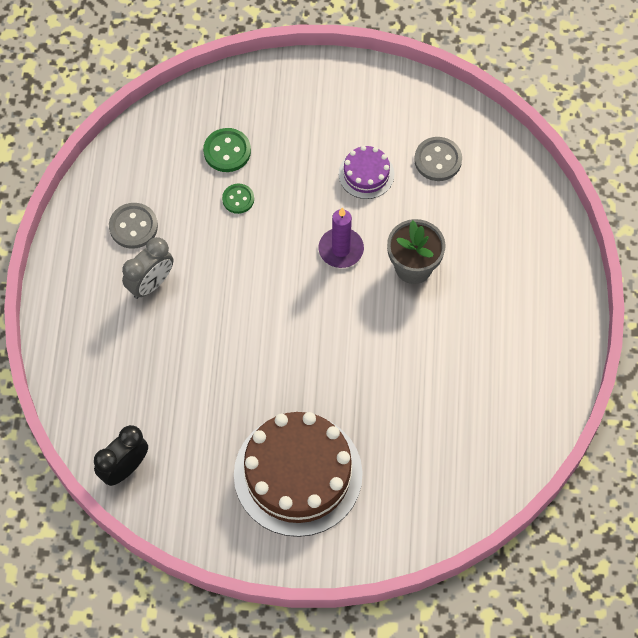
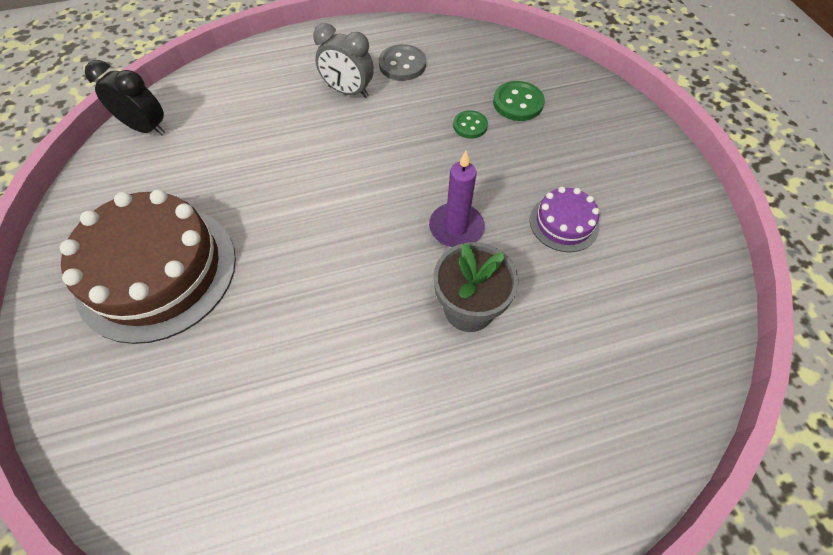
camera: 70 degrees right, 5 degrees down
(438, 160) = (629, 291): grey button -> none

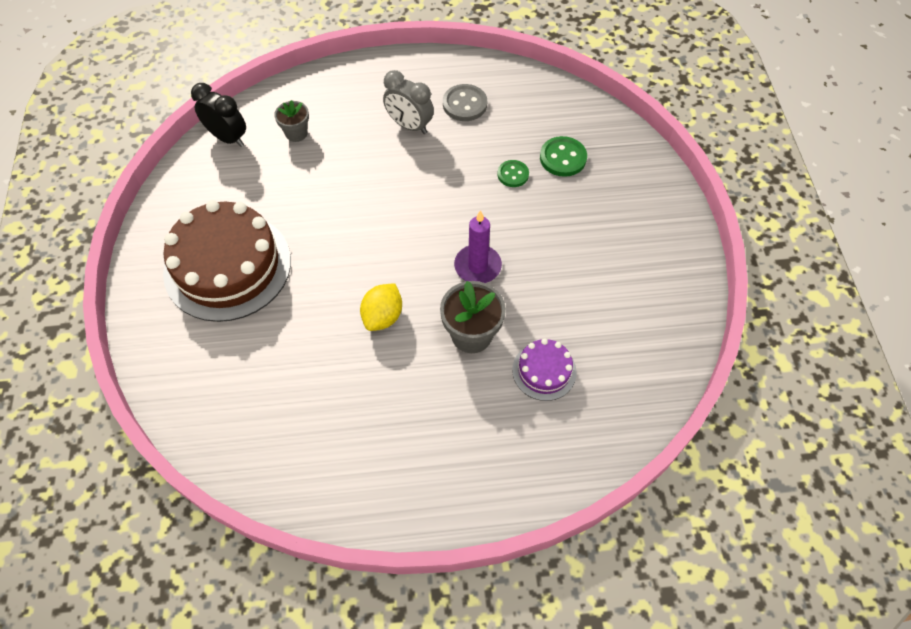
camera: 10 degrees right, 0 degrees up
(225, 114) = (296, 133): none -> grey flower pot
(357, 303) = (383, 316): none -> yellow lemon
(564, 223) = (571, 276): purple cake -> purple cake (544, 371)

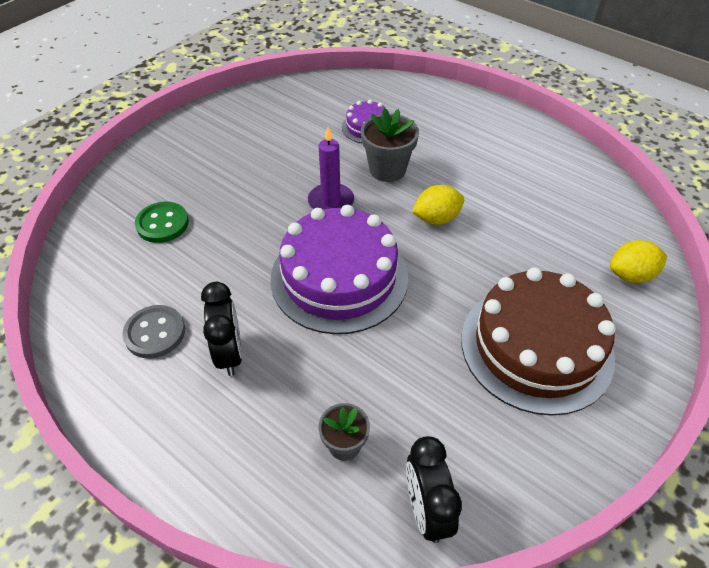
camera: 135 degrees left, 10 degrees down
(190, 383) = (631, 275): none -> yellow lemon
(401, 214) = (339, 277): none -> purple cake
(409, 126) = (230, 354): grey clock -> black clock
(513, 174) = (215, 241): green button -> none

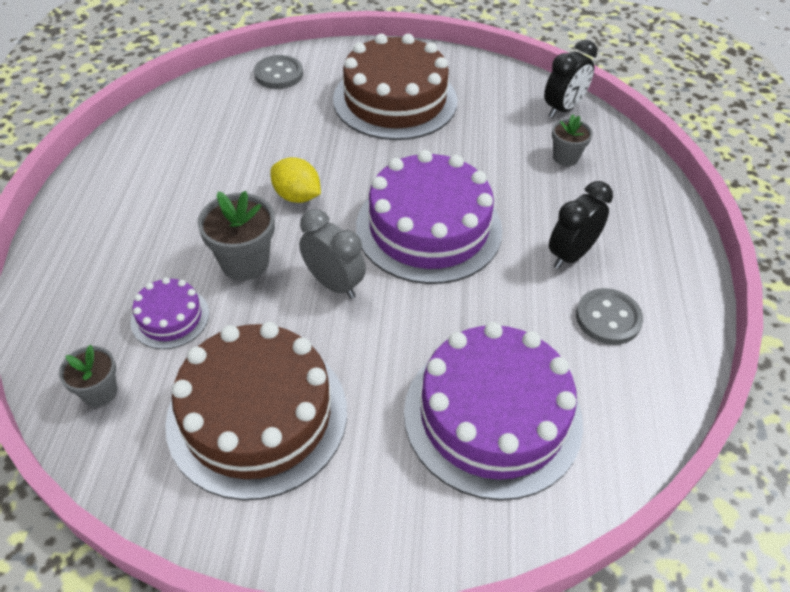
camera: 125 degrees left, 0 degrees up
(162, 224) = (492, 416): green button -> purple cake
(267, 136) = (257, 415): none -> brown cake
(331, 201) = (334, 284): purple candle -> grey clock
(337, 93) = (99, 392): none -> grey flower pot
(631, 275) = (279, 74): yellow lemon -> grey button

